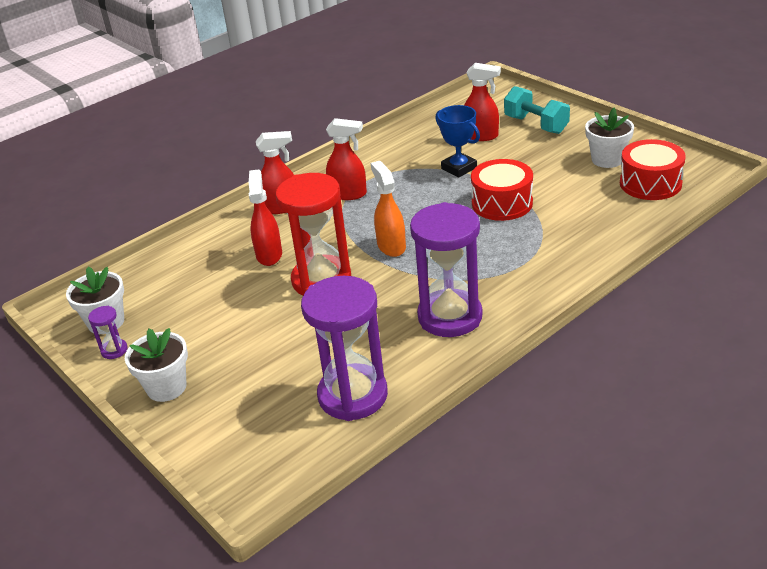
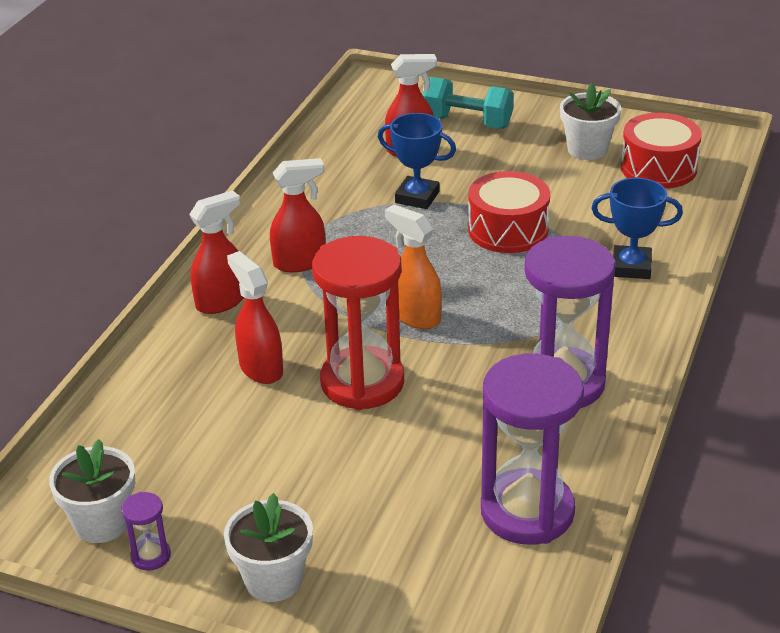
camera: 30 degrees left, 0 degrees up
(568, 249) = (631, 267): none -> blue trophy

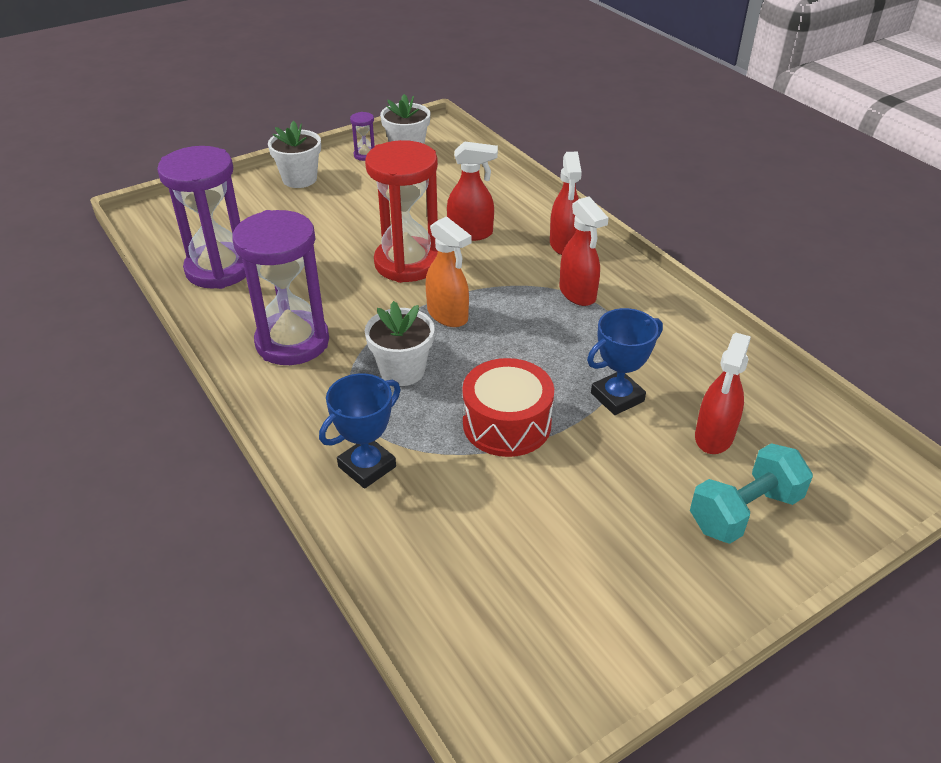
camera: 125 degrees right, 5 degrees up
(300, 262) = (577, 294): red spray bottle -> red spray bottle turned 45 degrees counterclockwise
(415, 316) = (448, 315): orange spray bottle -> orange spray bottle turned 60 degrees clockwise
(587, 149) = (599, 578): white flower pot -> white flower pot (402, 371)
(658, 168) = (503, 616): red drum -> none

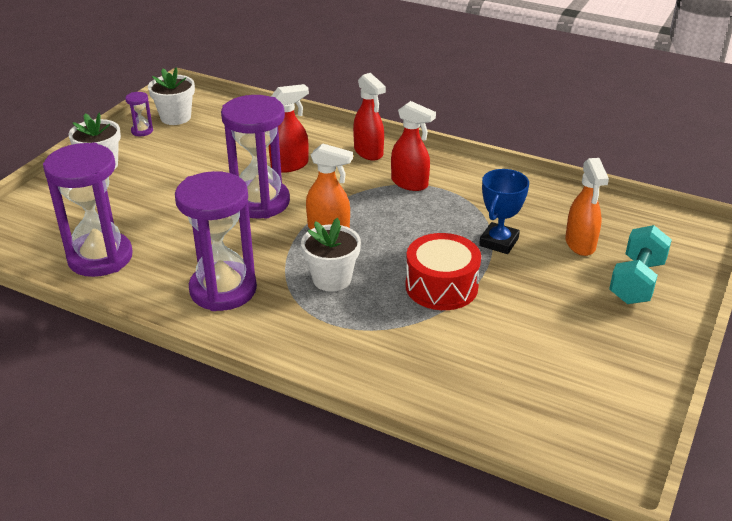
camera: 30 degrees left, 5 degrees down
(367, 466) = (369, 353): blue trophy -> none
(407, 263) = (260, 202): red hourglass -> purple hourglass
(713, 437) = (580, 244): red spray bottle -> orange spray bottle

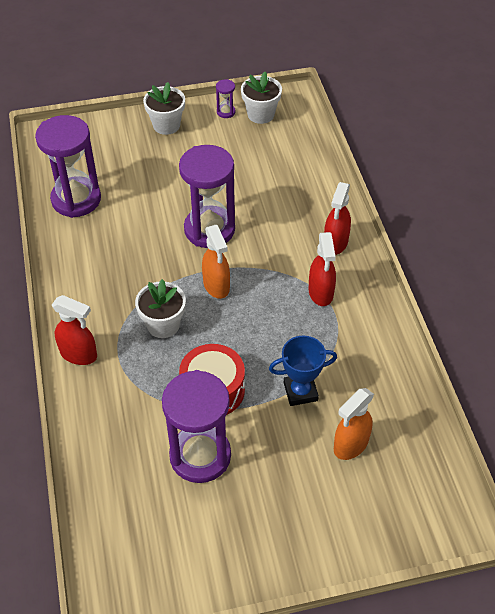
camera: 50 degrees right, 15 degrees up
(223, 290) = (100, 279): purple hourglass -> purple hourglass (200, 456)
(290, 165) = (270, 213): red spray bottle -> red spray bottle (79, 354)
(636, 282) = (336, 509): turquoise dumbbell -> none

